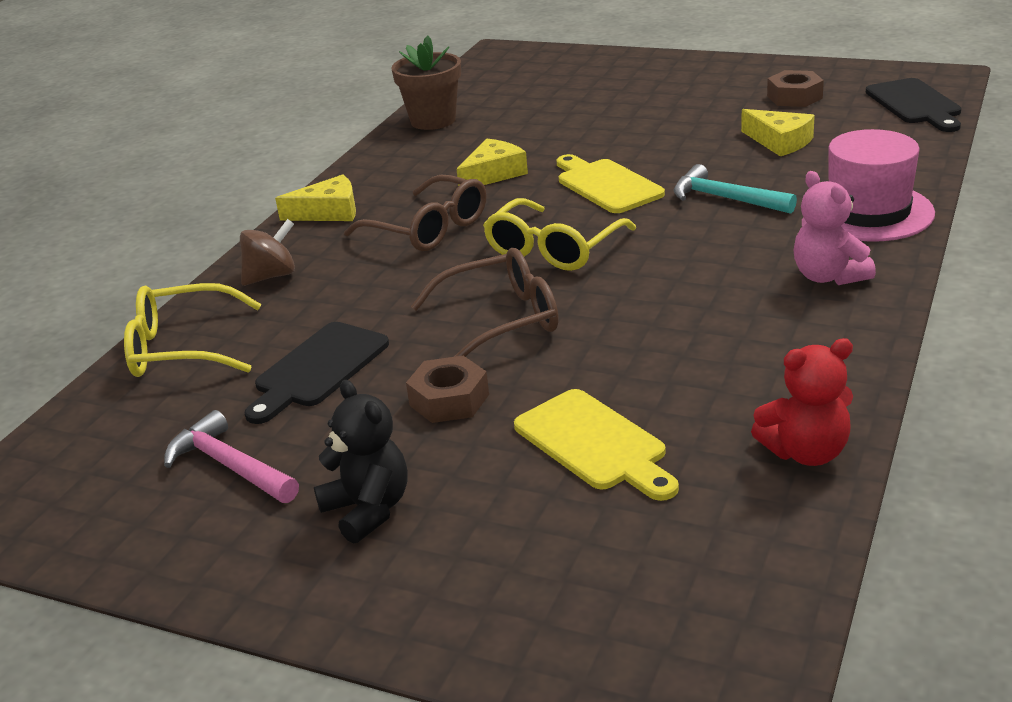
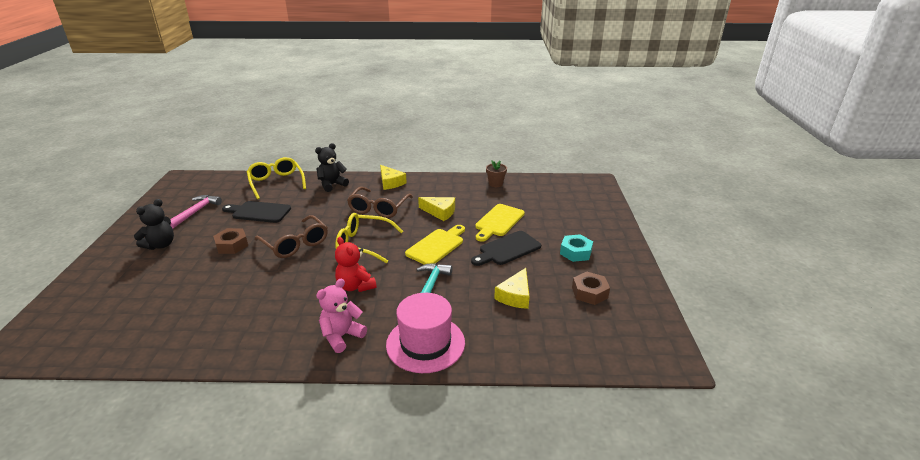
camera: 65 degrees right, 0 degrees up
(271, 276) = (332, 185): brown spinning top -> black teddy bear
(433, 120) = (495, 184): brown flower pot -> brown flower pot, size x0.61
(595, 444) = (192, 287): yellow cutting board -> yellow cutting board (498, 222)
(692, 92) = (575, 252): none -> turquoise nut
(806, 452) = (170, 349): red teddy bear -> red teddy bear (355, 286)
(915, 104) = (607, 349): black cutting board -> black cutting board (507, 249)

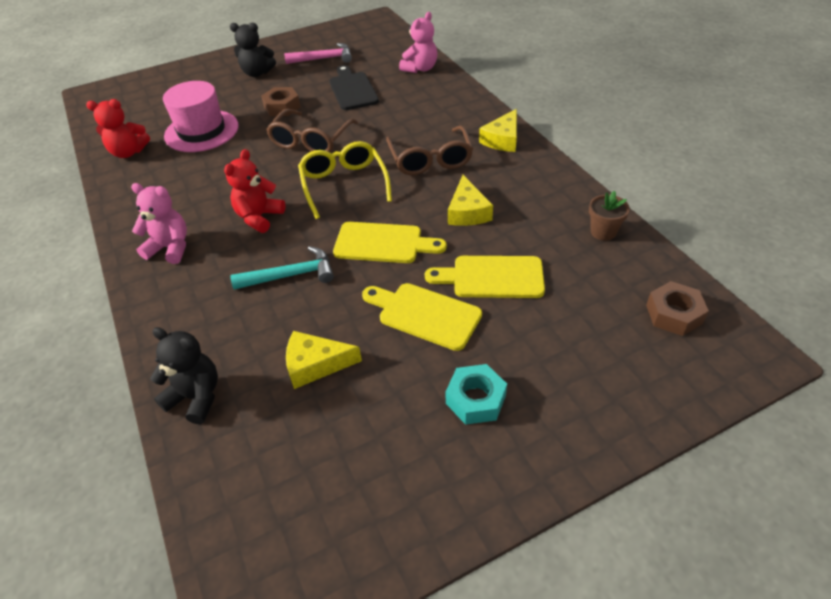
camera: 65 degrees right, 15 degrees up
(170, 339) = (128, 152): none -> red teddy bear
(276, 182) = (420, 68): yellow glasses -> pink teddy bear
(332, 185) = (452, 103): black teddy bear -> black teddy bear (196, 397)
(378, 208) = (430, 159): brown glasses -> brown glasses turned 90 degrees counterclockwise
(425, 343) = (182, 317): pink hat -> pink hat (201, 131)
(507, 249) = (424, 314): black cutting board -> yellow cutting board
(589, 292) = (372, 452): brown nut -> brown nut (674, 314)

